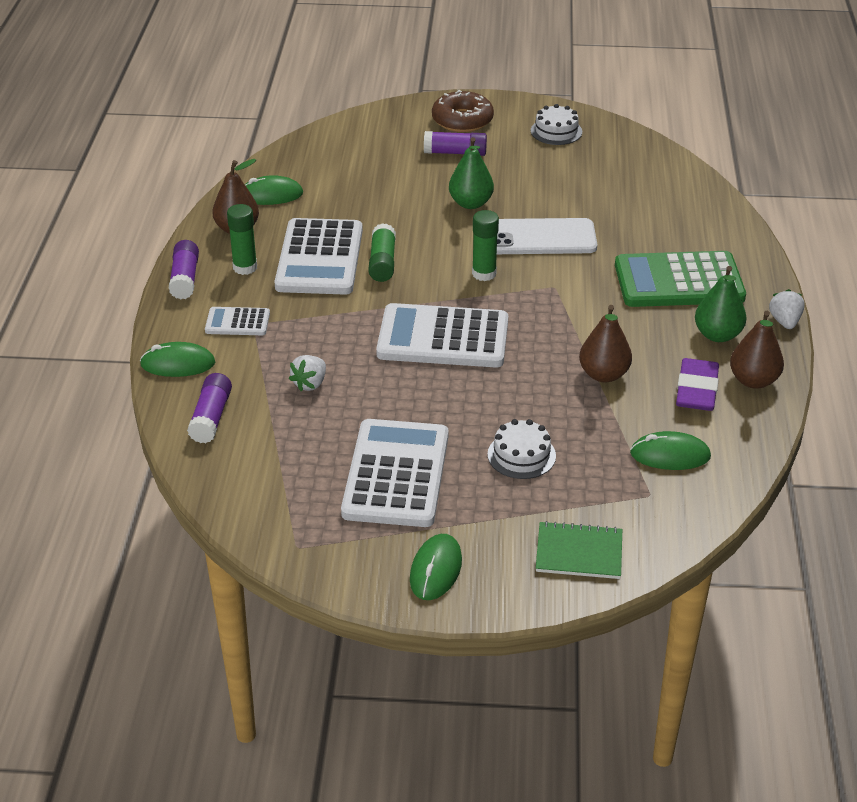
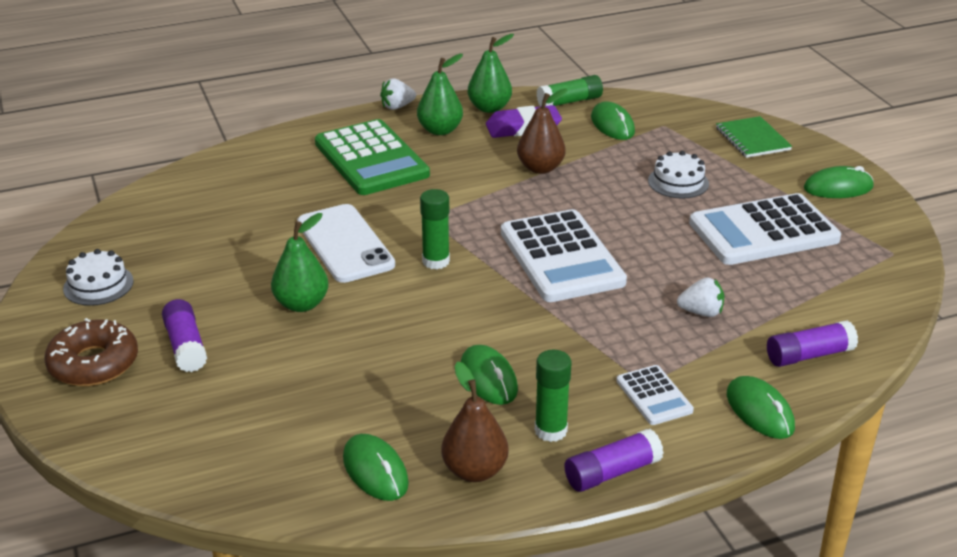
camera: 115 degrees left, 5 degrees down
(319, 258) = (488, 378): white calculator -> green mouse
(382, 262) = (463, 331): green glue stick -> green glue stick (569, 102)
(753, 381) = (489, 108): brown pear -> green pear

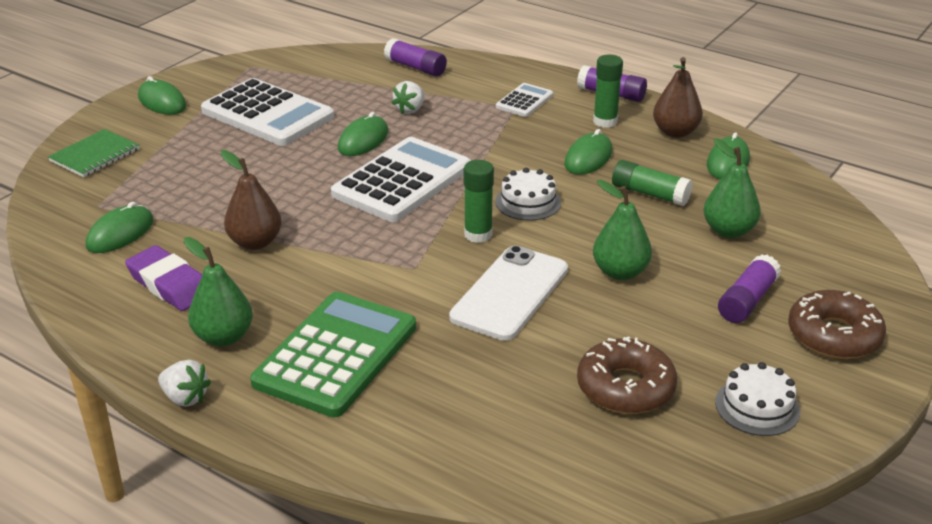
camera: 125 degrees left, 0 degrees up
(191, 244) = (625, 387): none -> brown donut
(489, 108) = (136, 325): green pear -> green pear (728, 231)
(569, 102) = (79, 277): green glue stick -> green glue stick (650, 194)
(678, 182) = (217, 167): white cake -> white cake (528, 202)
(701, 312) = (410, 110): white strawberry -> white strawberry turned 120 degrees counterclockwise
(760, 411) = (493, 69): green mouse -> green mouse (363, 140)

